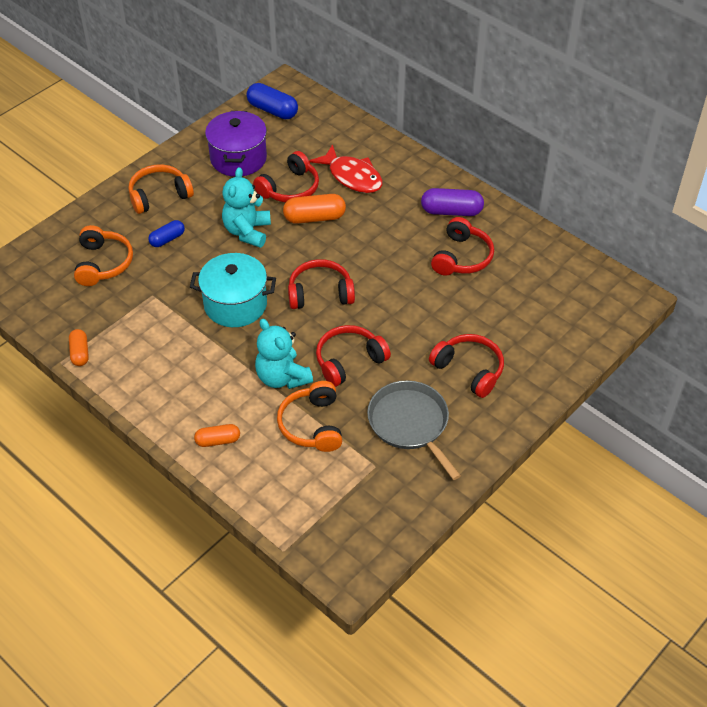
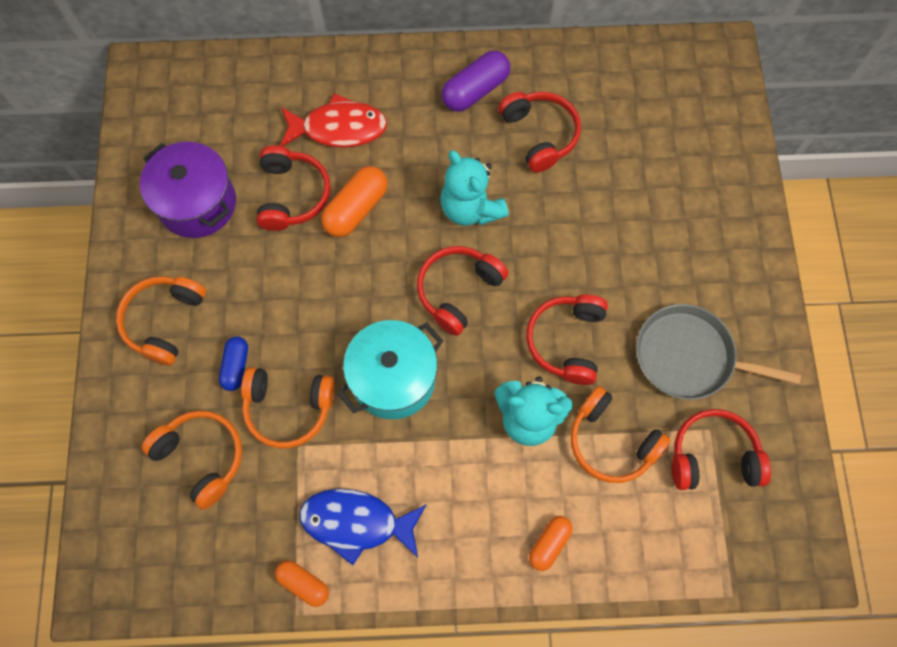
camera: 45 degrees left, 20 degrees up
(137, 349) = (357, 523): none -> blue fish
(168, 276) = (288, 409): none -> orange headphones
(247, 231) = (308, 284): turquoise teddy bear -> turquoise teddy bear (471, 208)
(272, 110) = (165, 113): blue capsule -> none
(469, 370) = (675, 252): red headphones -> red headphones (713, 456)

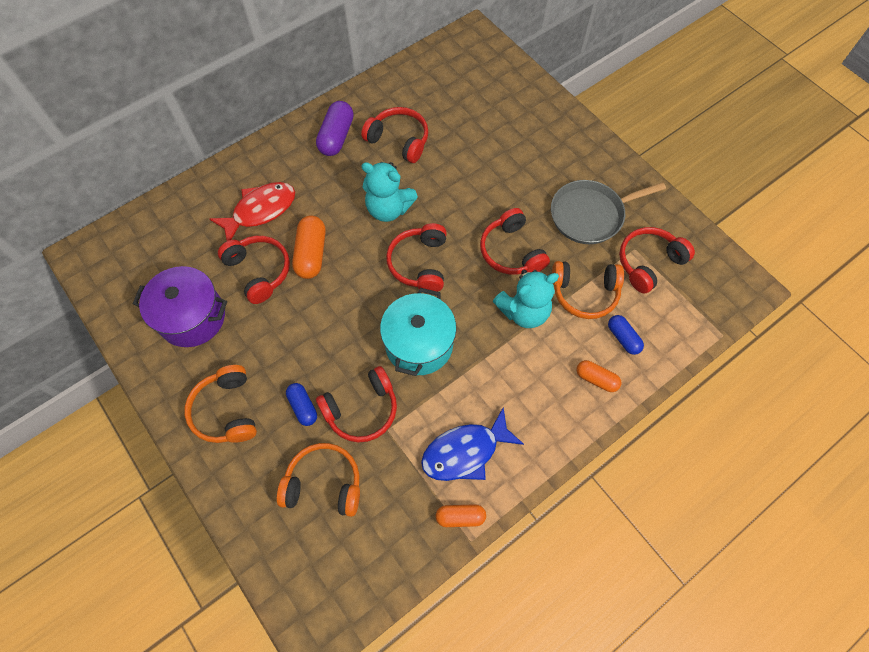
camera: 35 degrees left, 5 degrees down
(288, 409) = (362, 410): orange headphones -> red headphones
(549, 544) = (596, 379): orange capsule -> orange capsule turned 60 degrees counterclockwise
(614, 520) = (623, 338): none -> blue capsule

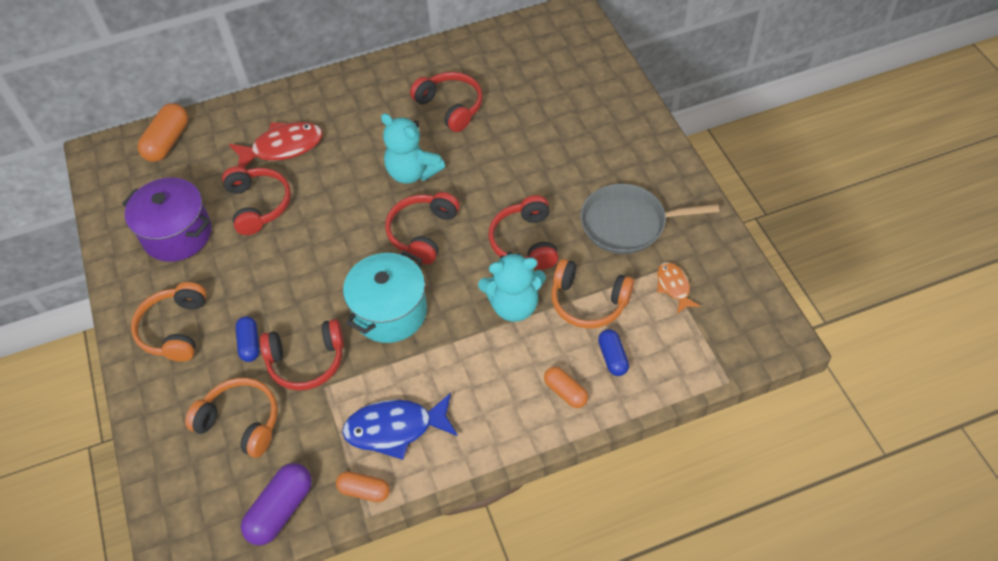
camera: 20 degrees right, 10 degrees down
(311, 254) = (316, 199): orange capsule -> orange capsule (167, 142)
(336, 137) = (387, 91): purple capsule -> purple capsule (281, 510)
(648, 262) = (674, 287): red headphones -> orange fish

